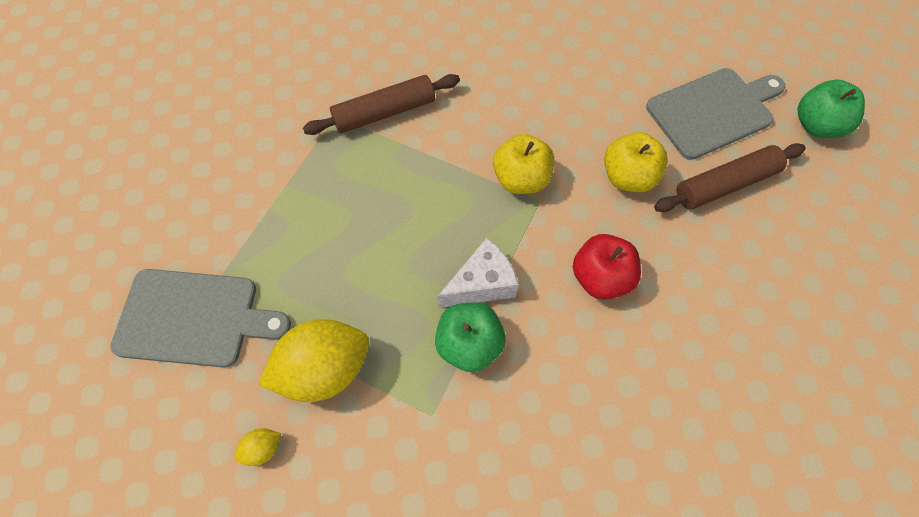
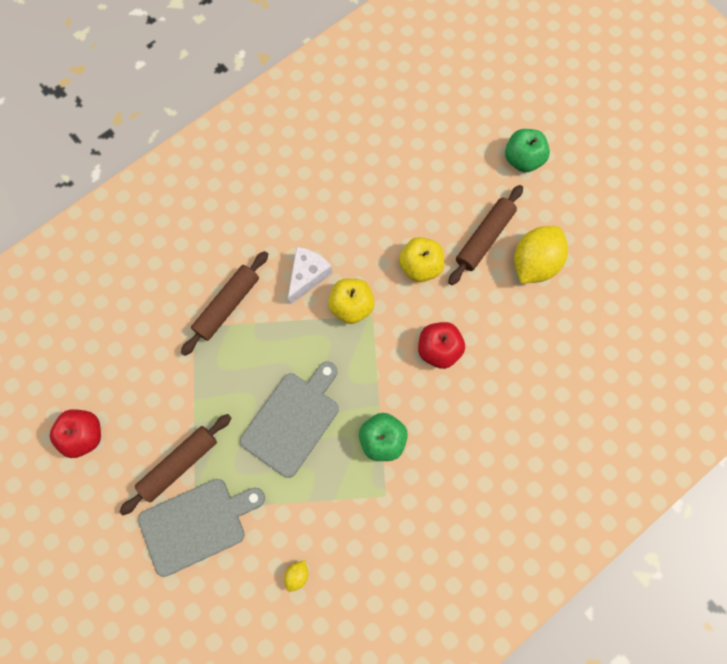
camera: 30 degrees left, 10 degrees up
(152, 161) = (84, 435): none -> red apple
(222, 243) = (179, 464): none -> brown rolling pin
(324, 369) = (303, 507): yellow lemon -> yellow lemon (534, 263)
(481, 284) = (367, 395): white cheese -> white cheese (307, 276)
(713, 111) = (452, 183): grey cutting board -> grey cutting board (293, 420)

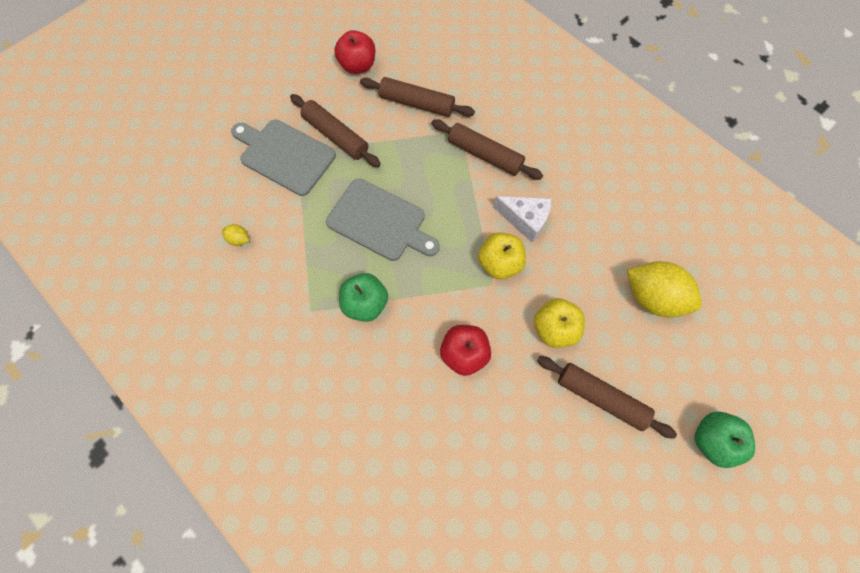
camera: 85 degrees right, 5 degrees down
(150, 371) = (416, 103): none -> brown rolling pin
(197, 524) = (284, 155): grey cutting board -> grey cutting board turned 150 degrees clockwise
(534, 263) = (581, 459): yellow lemon -> yellow lemon (653, 297)

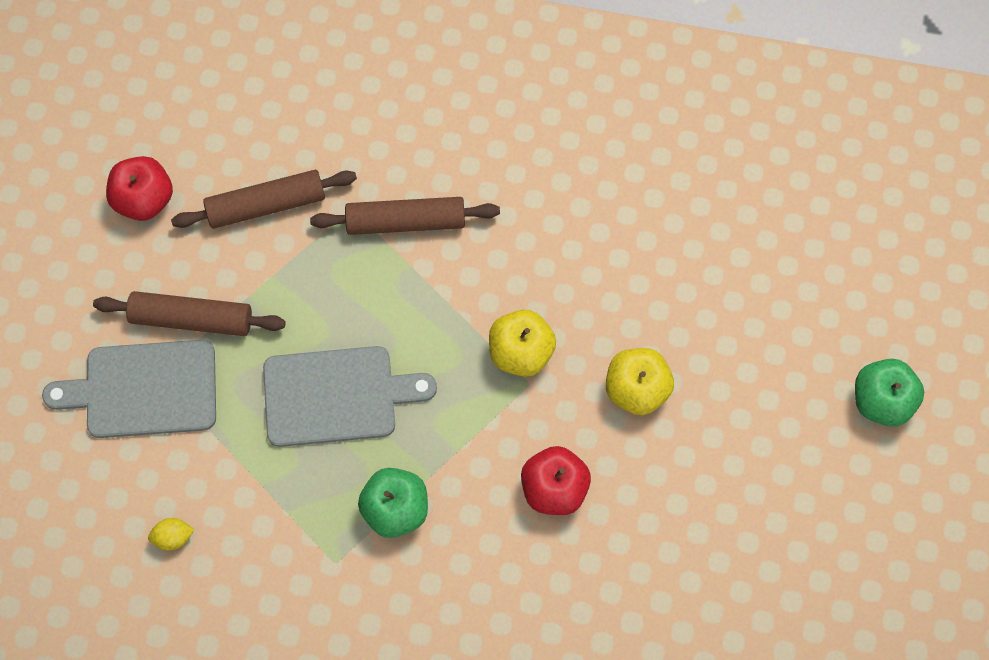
camera: 35 degrees left, 0 degrees up
(525, 220) = (514, 277): white cheese -> none
(601, 398) = (738, 434): brown rolling pin -> none
(653, 297) = (723, 277): yellow lemon -> none

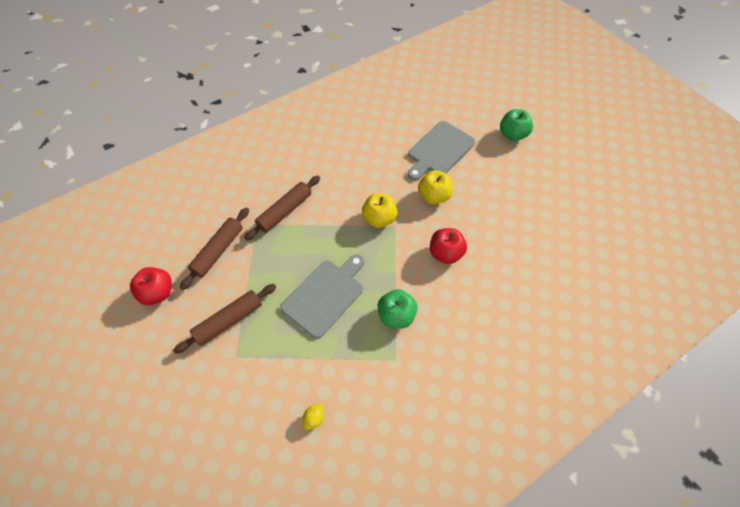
camera: 45 degrees left, 10 degrees down
(144, 390) = (235, 369): grey cutting board -> grey cutting board (439, 150)

